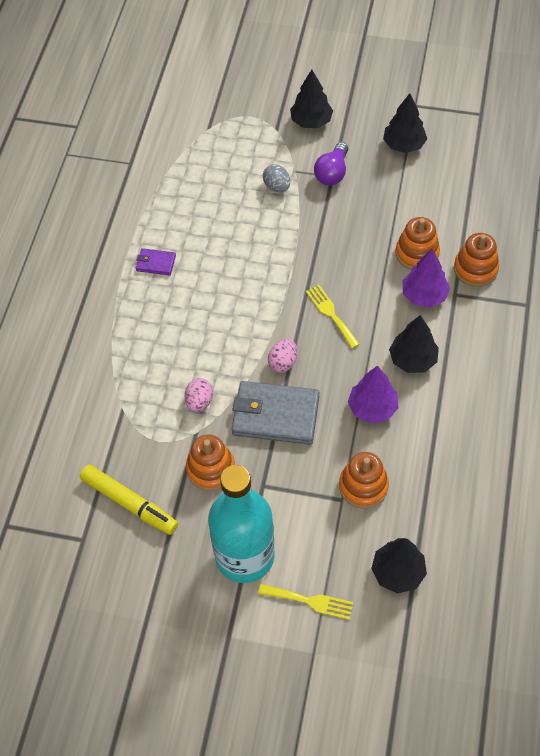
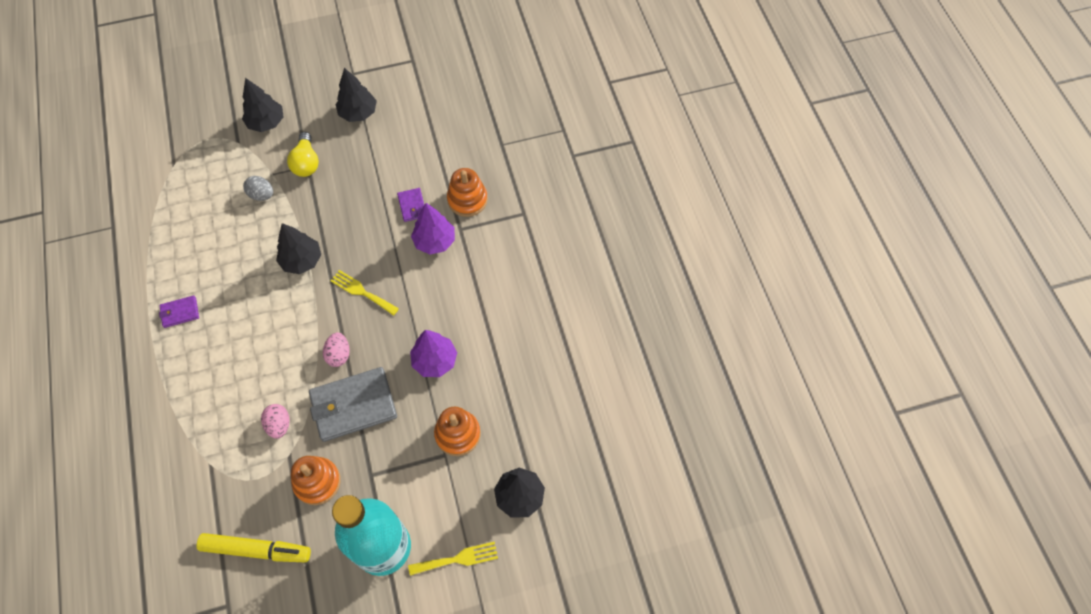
camera: 30 degrees left, 5 degrees up
(332, 173) = (306, 163): purple light bulb -> yellow light bulb
(413, 359) = (450, 302): black tree -> black tree (302, 260)
(417, 253) = (412, 206): orange stacking toy -> purple wallet

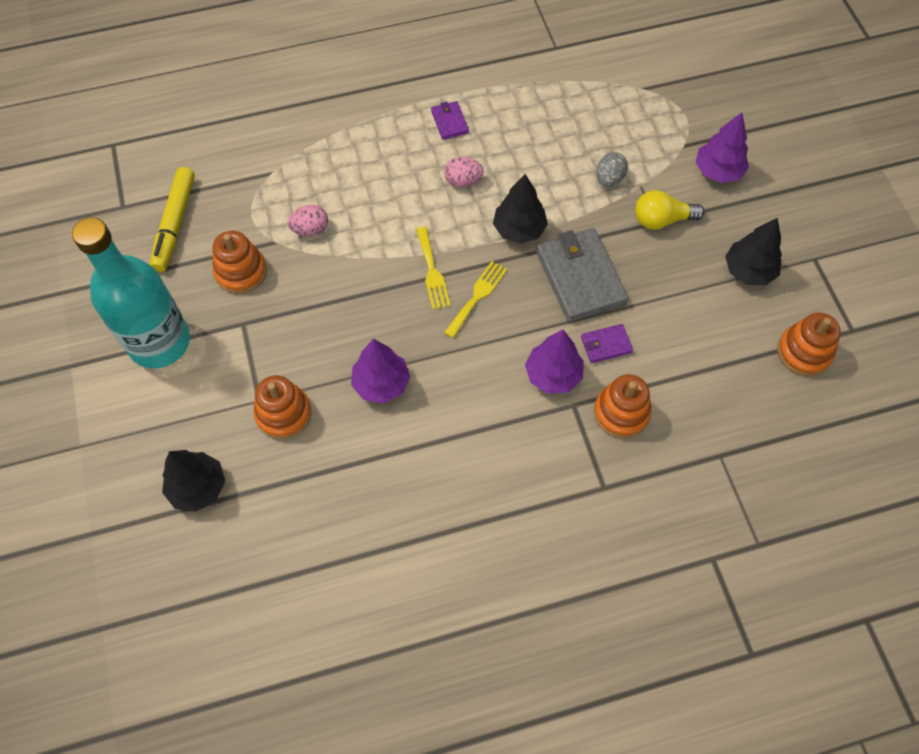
camera: 90 degrees right, 0 degrees up
(266, 122) = (718, 171): black tree -> purple tree
(339, 355) = (393, 279): pink egg -> pink egg (463, 181)
(353, 406) = (328, 299): grey wallet -> grey wallet (580, 277)
(427, 89) = (804, 352): none -> orange stacking toy
(458, 559) = (134, 420): yellow fork -> yellow fork (432, 272)

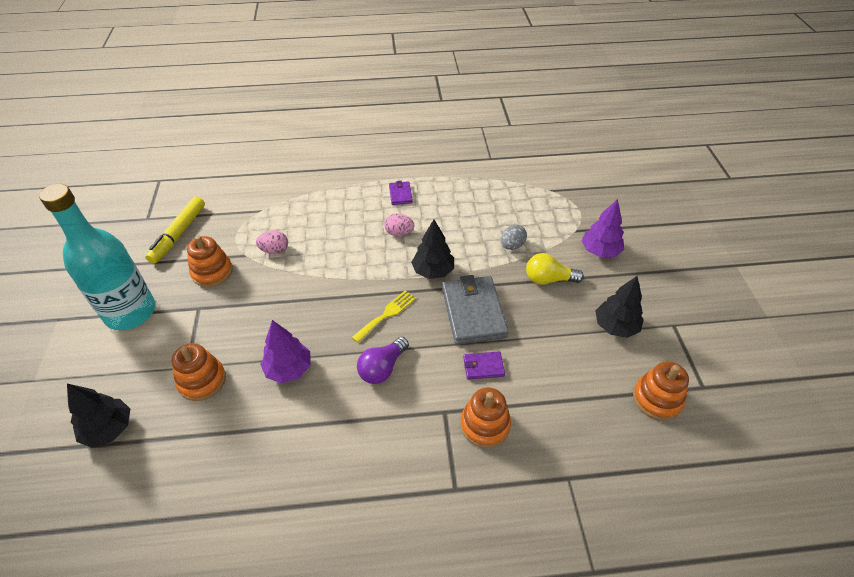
camera: 10 degrees right, 15 degrees down
(432, 272) = (356, 292): yellow fork -> none
(490, 365) = (382, 368): none -> purple light bulb
(553, 375) = (433, 384): purple tree -> none

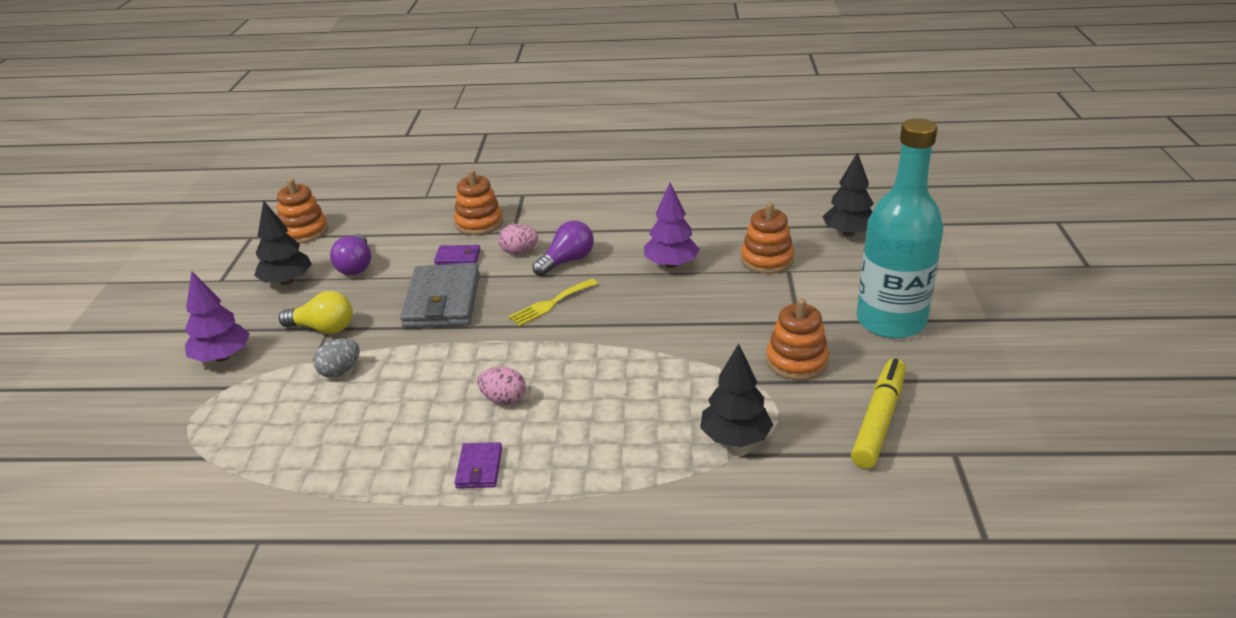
camera: 170 degrees left, 15 degrees down
(274, 250) = (706, 386): pink egg -> pink egg (519, 251)
(433, 271) = (472, 345): black tree -> black tree (735, 438)
(570, 350) = (356, 266): none -> purple light bulb

